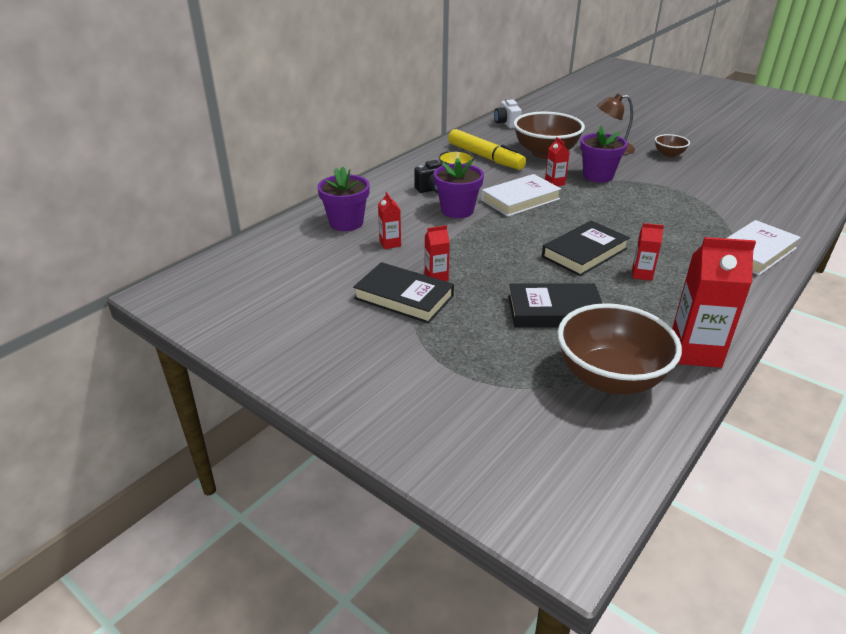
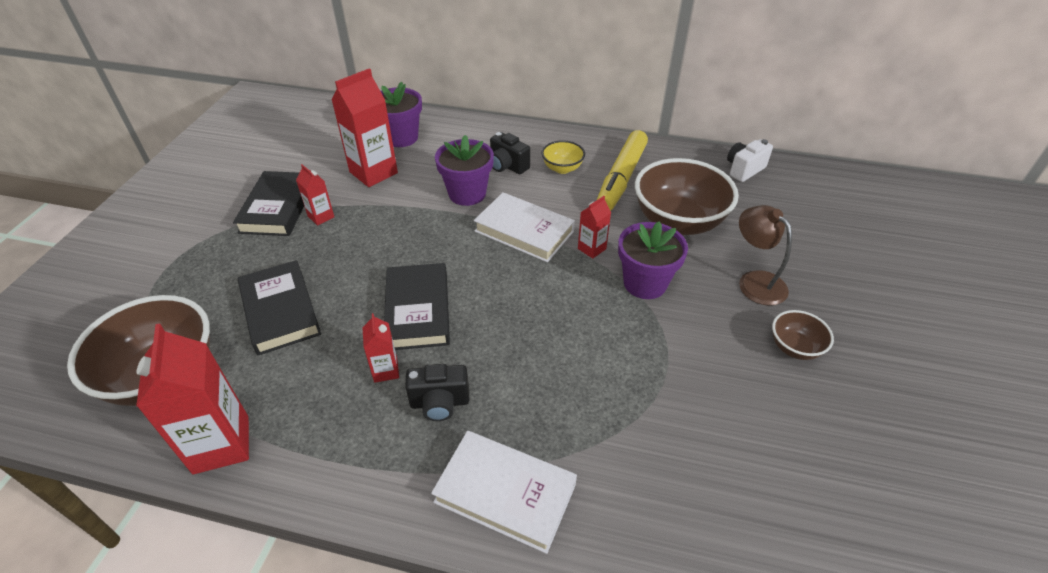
camera: 65 degrees right, 10 degrees up
(390, 243) = (373, 172): red carton -> red carton, size x1.95
(584, 253) = (417, 310): black book -> black book turned 60 degrees clockwise
(678, 260) = (440, 403): none -> black camera

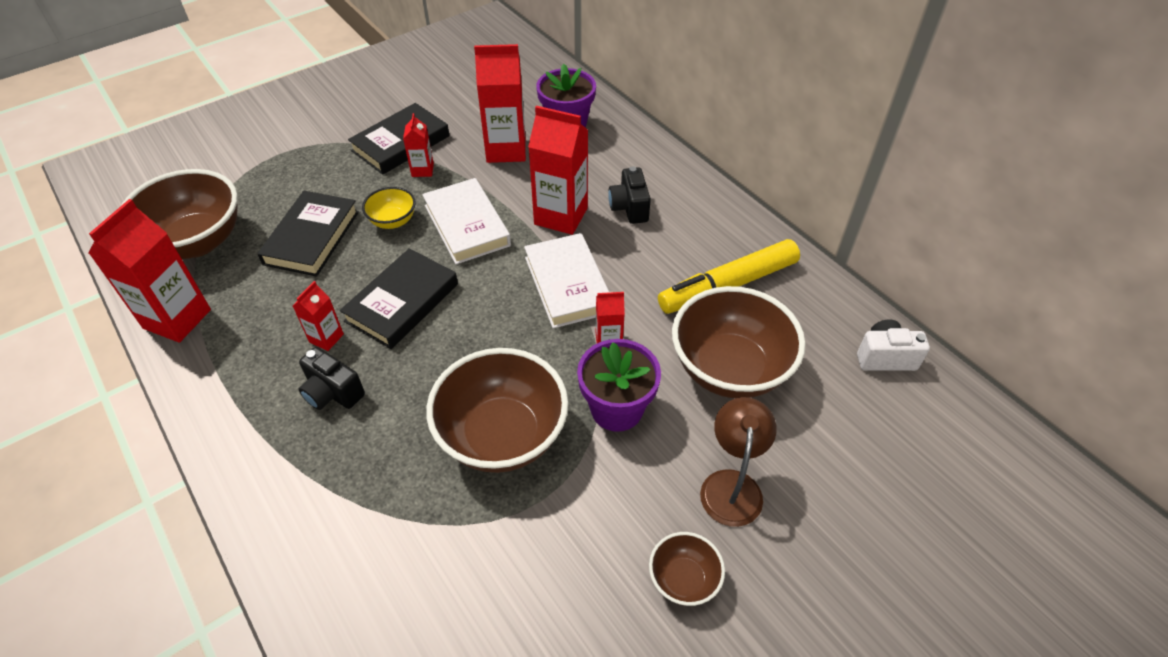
camera: 40 degrees right, 5 degrees up
(467, 194) = (561, 216): purple flower pot -> red carton
(505, 493) = (295, 501): white book -> white book (466, 225)
(562, 168) = (680, 240): yellow bowl -> yellow bowl (393, 221)
(597, 345) = (502, 436): none -> brown bowl

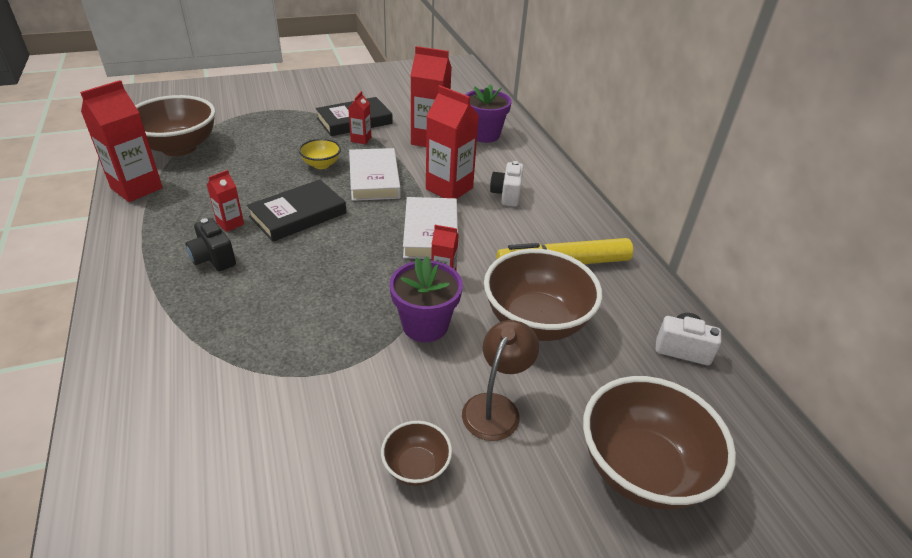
camera: 15 degrees right, 10 degrees down
(312, 238) = (258, 162): black book -> none
(502, 436) = (323, 319): brown bowl -> brown bowl (642, 469)
(629, 208) = (506, 195): black camera -> white camera

